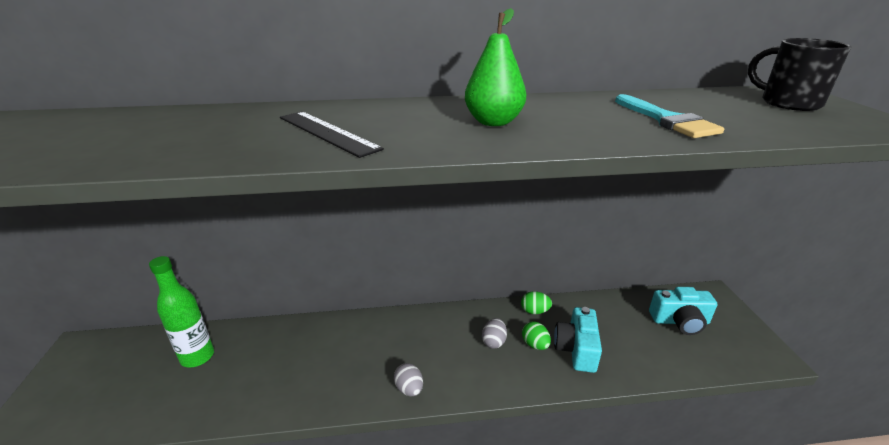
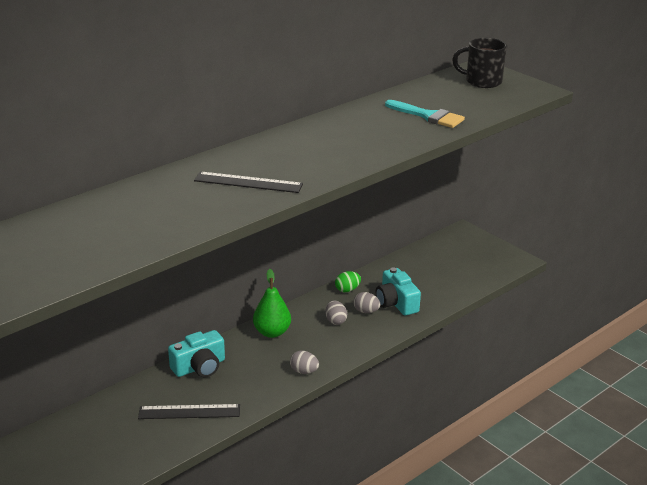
camera: 35 degrees left, 0 degrees up
(197, 357) = (109, 424): green bottle -> none
(265, 380) = (189, 412): none -> black ruler
(493, 122) = (335, 145): green pear -> green pear (272, 332)
(535, 345) = (366, 311): green egg -> grey egg
(680, 321) = (451, 259): turquoise camera -> turquoise camera (199, 367)

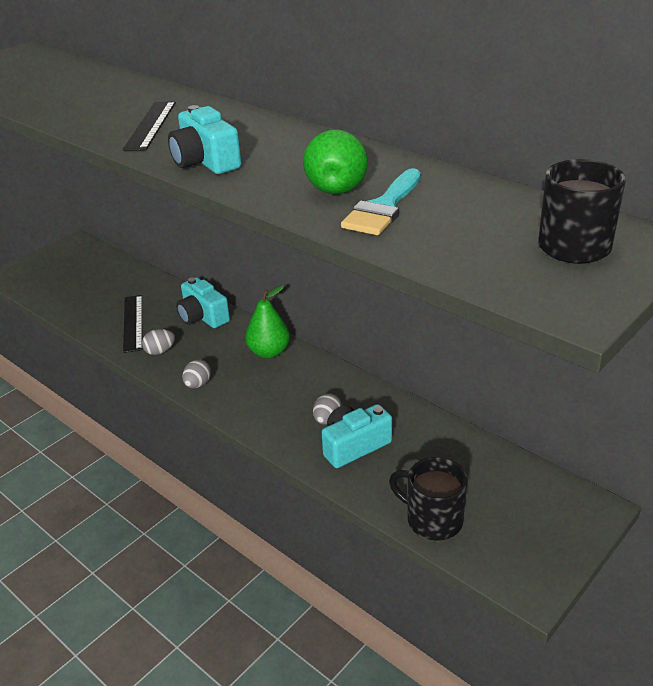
camera: 85 degrees right, 5 degrees up
(335, 321) = (300, 396): grey egg -> grey egg (160, 351)
(336, 163) = (205, 161): none -> turquoise camera
(347, 290) = (373, 398): green egg -> none
(394, 125) = (338, 186): none -> green pear
(467, 282) = (432, 519): none -> black mug

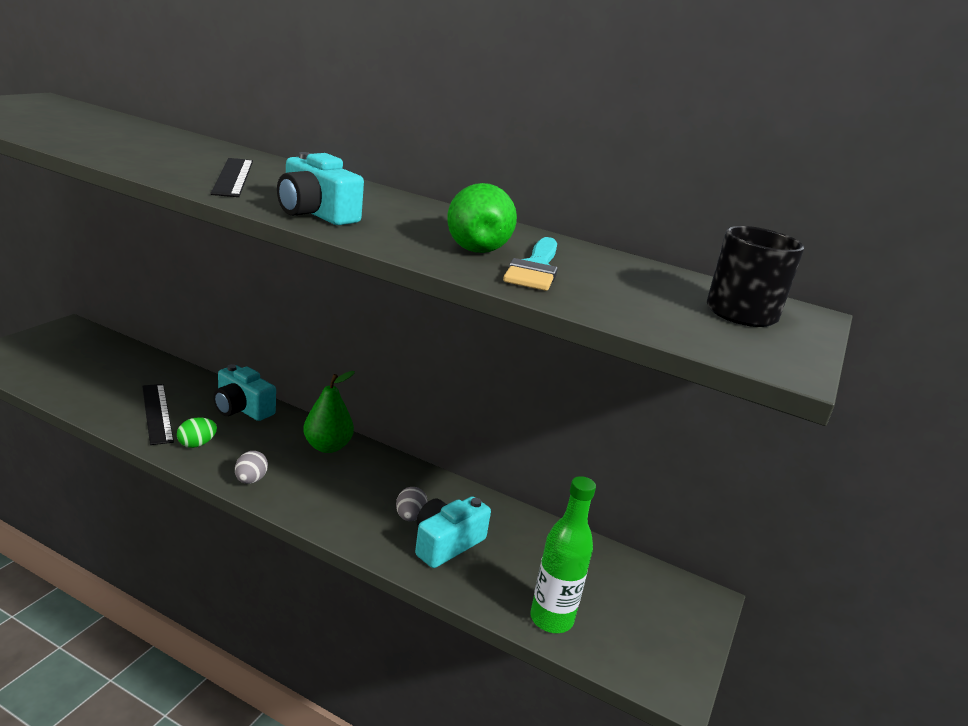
camera: 20 degrees left, 10 degrees down
(160, 351) = (197, 444): grey egg -> green egg
(432, 519) = (551, 619): black mug -> green bottle

